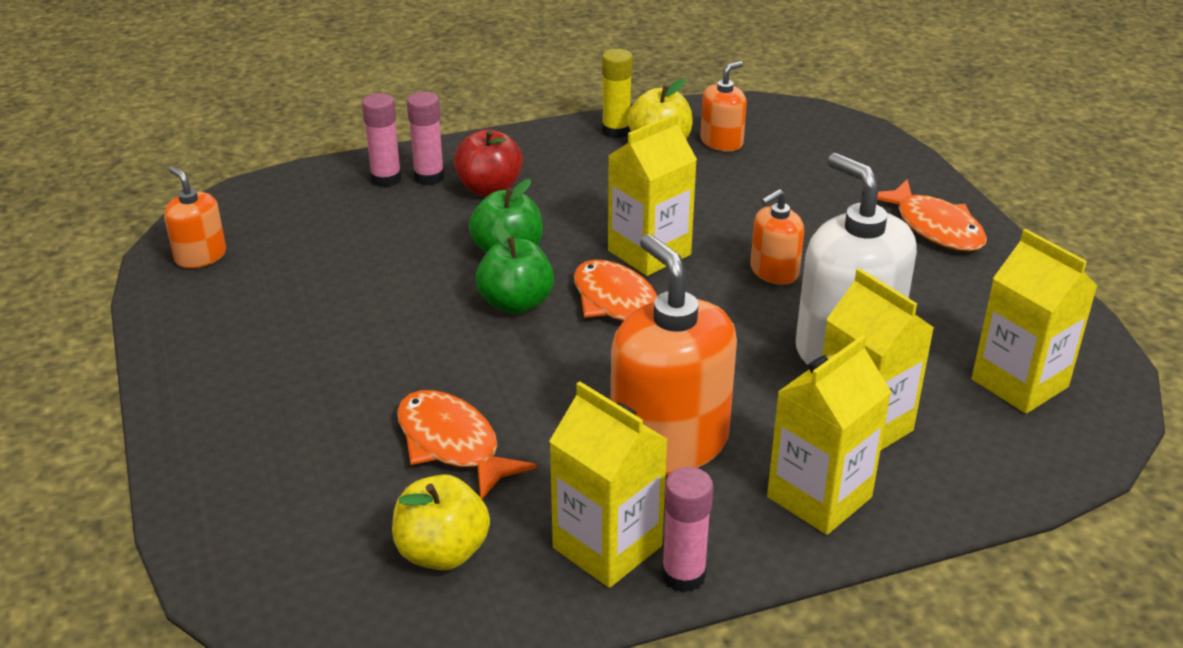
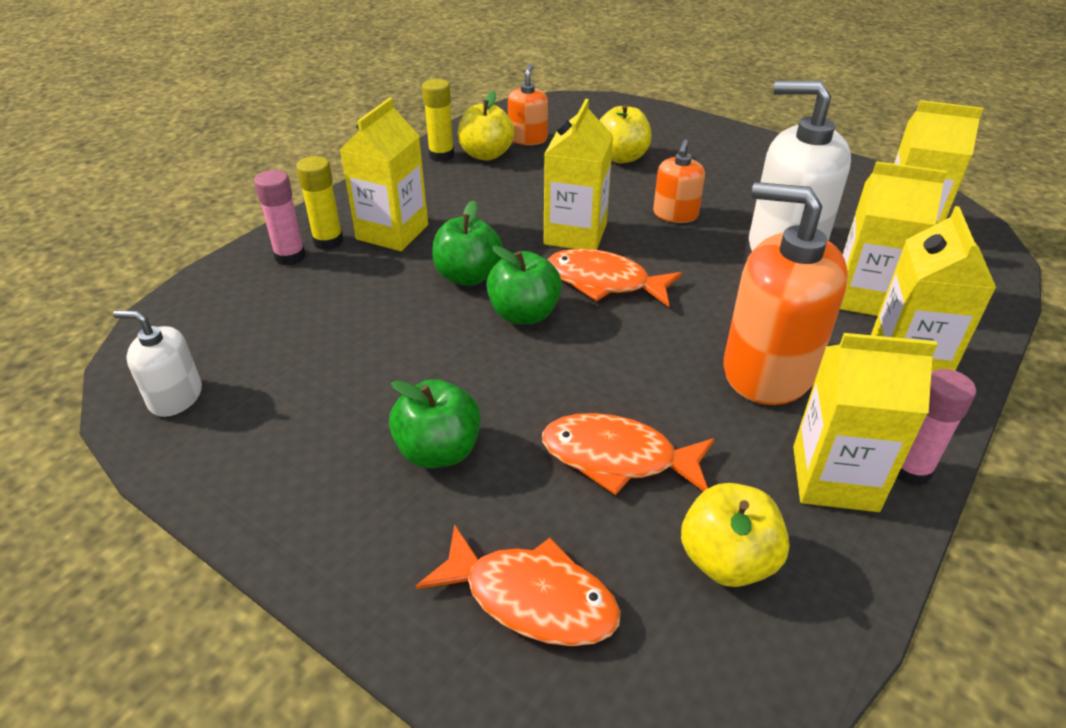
camera: 35 degrees left, 5 degrees up
(200, 256) = (175, 397): orange soap dispenser -> white soap dispenser
(330, 376) = (438, 451): none -> green apple
(429, 177) = (328, 241): pink glue stick -> yellow glue stick
(489, 189) = (392, 232): red apple -> yellow carton
(795, 194) = (621, 157): none -> yellow apple
(934, 227) = (732, 148): orange fish -> orange fish (531, 598)

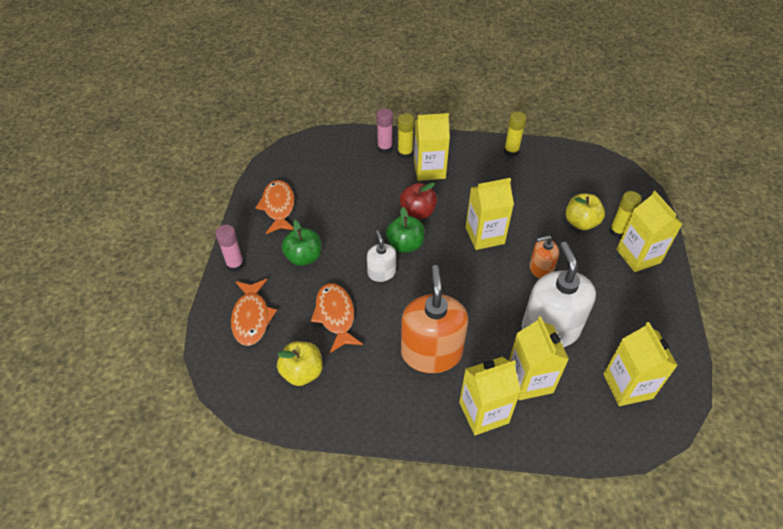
camera: 60 degrees right, 10 degrees up
(175, 397) = (283, 169): white soap dispenser -> white soap dispenser (381, 273)
(468, 276) = (417, 212): green apple -> red apple
(486, 155) = (528, 167): yellow apple -> none
(528, 139) = (562, 175): orange soap dispenser -> none
(604, 282) = (453, 263): orange fish -> orange fish (278, 207)
(658, 141) = (617, 231): none -> yellow glue stick
(834, 478) = (372, 399): yellow carton -> yellow carton (638, 256)
(909, 470) = (397, 429): pink glue stick -> pink glue stick (235, 265)

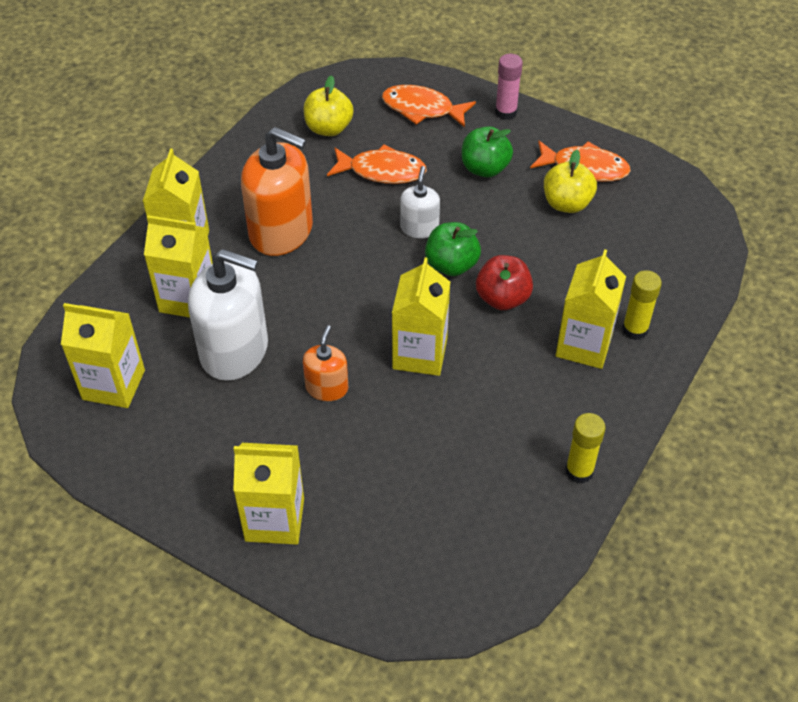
camera: 115 degrees right, 0 degrees up
(381, 273) = (419, 228): white soap dispenser -> white soap dispenser turned 90 degrees counterclockwise
(385, 148) = (657, 310): pink glue stick -> none
(581, 222) = (377, 482): yellow apple -> yellow apple (566, 204)
(617, 231) = (333, 521): yellow glue stick -> none

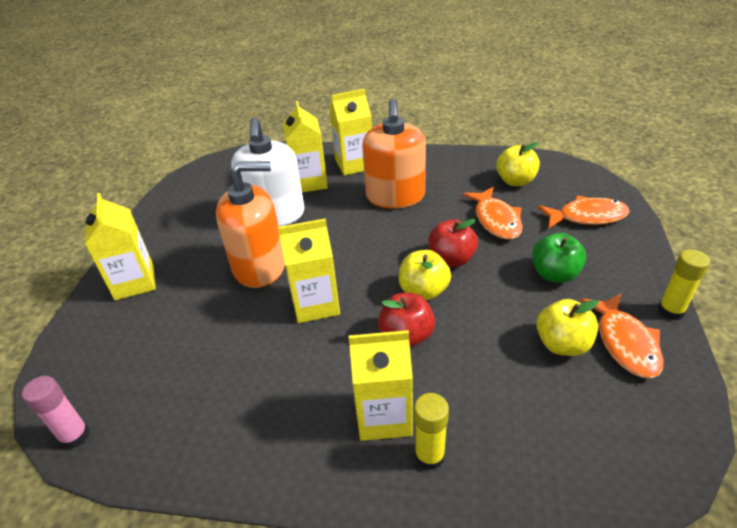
camera: 70 degrees right, 10 degrees down
(113, 385) = (227, 181): yellow carton -> none
(327, 388) = (259, 266): orange soap dispenser -> orange soap dispenser, size x1.94
(419, 228) = (451, 259): white soap dispenser -> red apple
(422, 109) = (587, 217): orange fish -> orange fish turned 90 degrees clockwise
(451, 265) = (423, 291): green apple -> yellow apple
(506, 112) = (639, 264): pink glue stick -> pink glue stick (75, 436)
(579, 471) = (223, 460): yellow glue stick -> yellow glue stick (671, 311)

